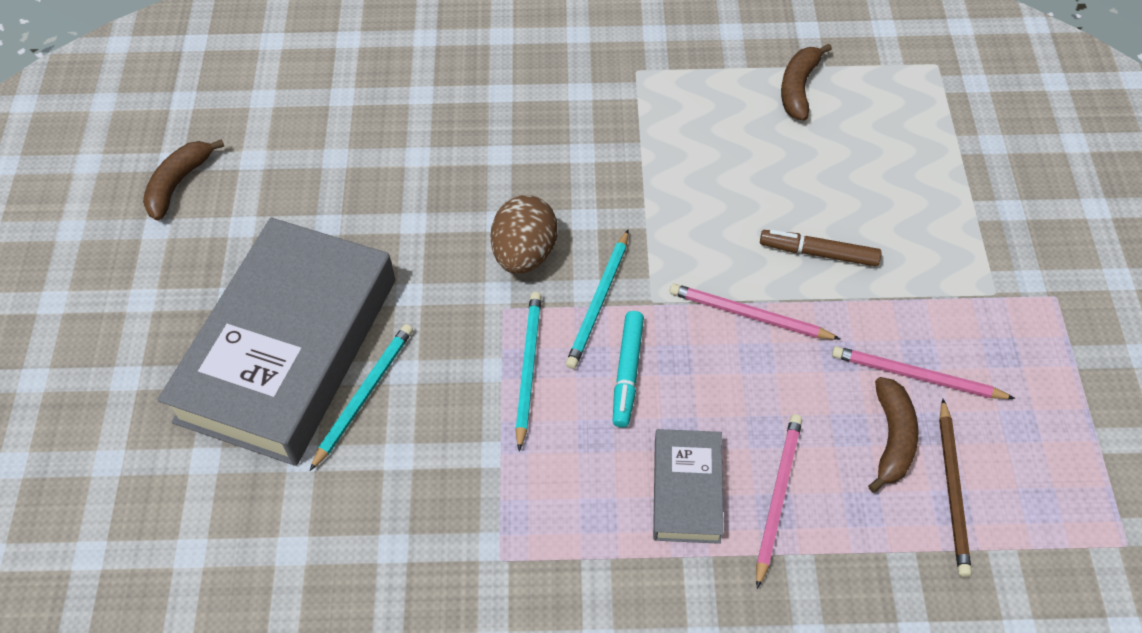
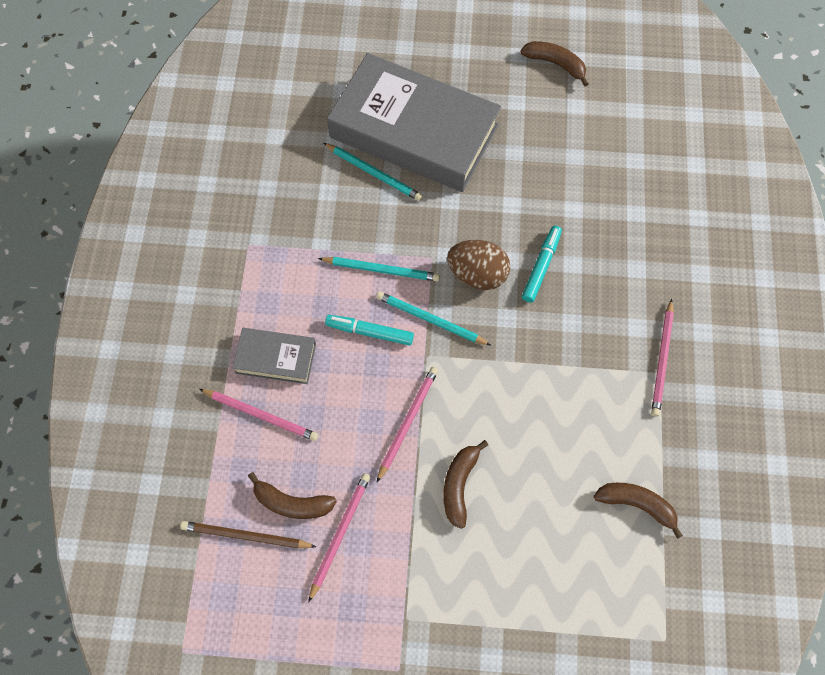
camera: 95 degrees right, 10 degrees up
(506, 186) = (541, 267): none -> turquoise marker
(618, 68) = (662, 359): none -> pink pencil
(818, 253) = (459, 485): brown marker -> brown banana

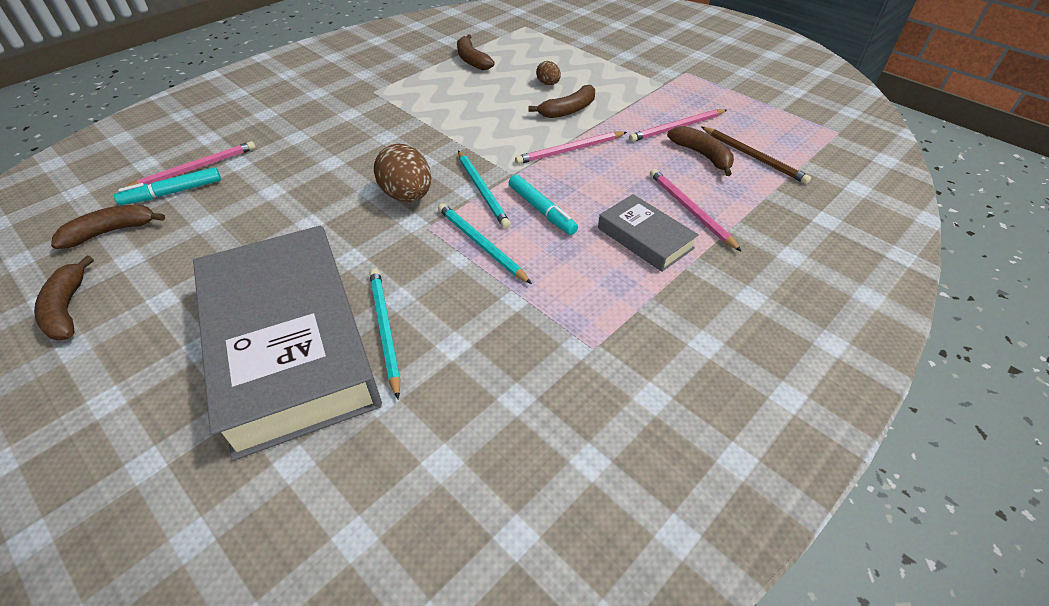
camera: 140 degrees left, 20 degrees down
(519, 520) = (548, 84): none -> brown egg
(541, 267) = (354, 173): turquoise marker -> turquoise marker (173, 192)
(617, 111) = (111, 232): none -> brown banana
(662, 359) = (361, 95): pink pencil -> pink pencil (194, 169)

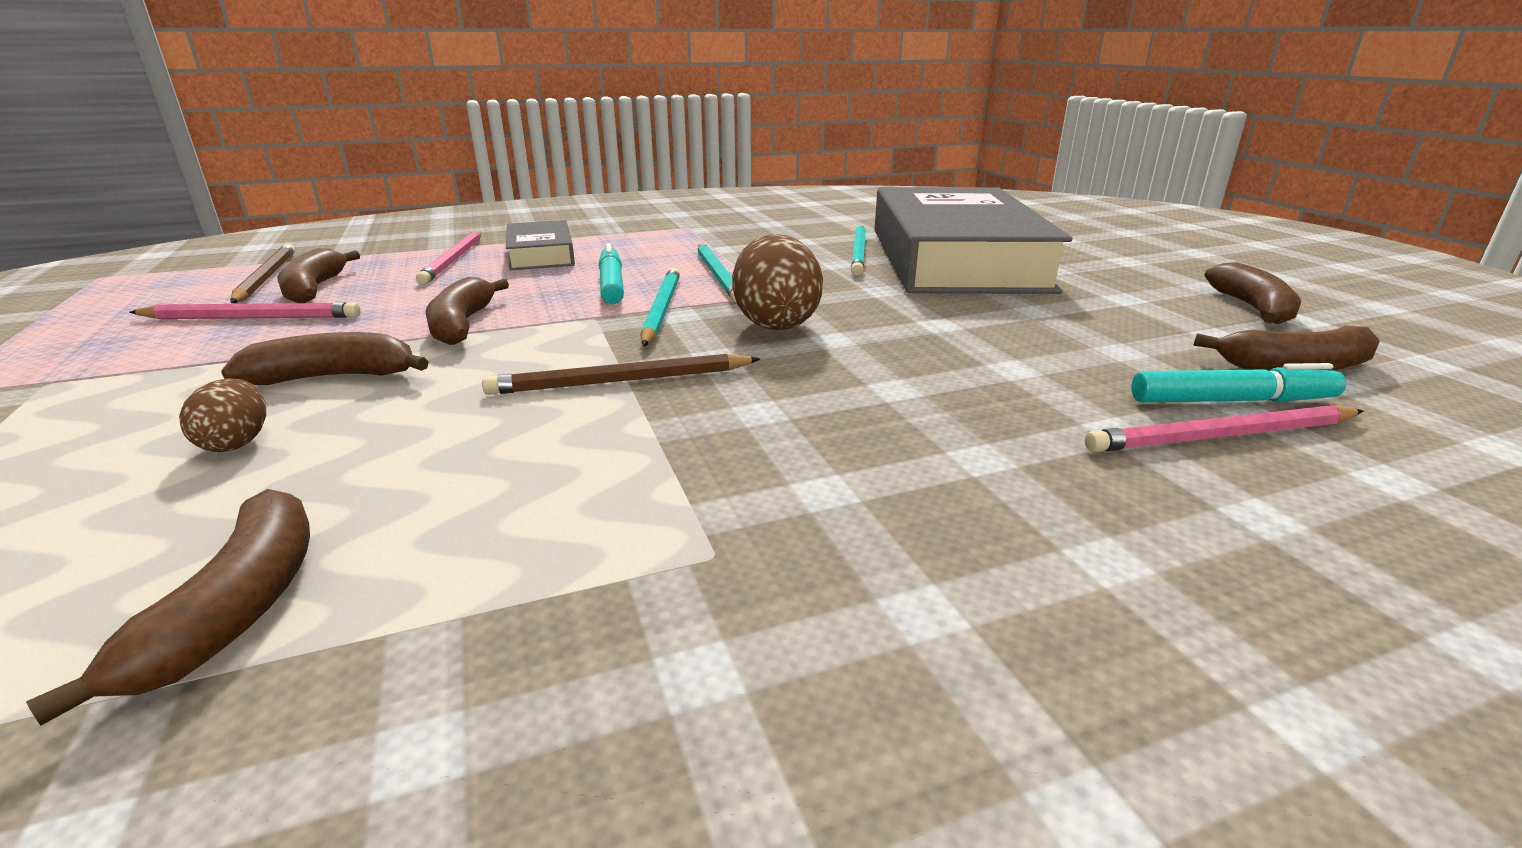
camera: 155 degrees left, 20 degrees down
(452, 136) = (622, 381): none -> brown pencil
(570, 150) = (462, 324): pink pencil -> brown banana

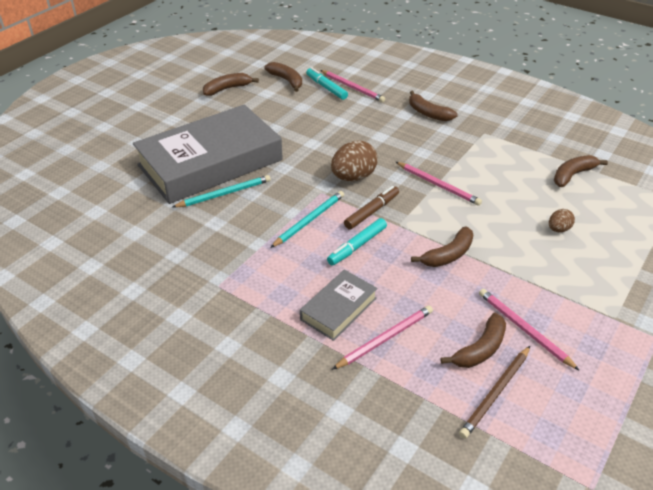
camera: 125 degrees left, 15 degrees up
(335, 377) = (516, 247): brown banana -> brown banana (428, 113)
(622, 381) = (438, 185): brown pencil -> pink pencil
(661, 310) = (372, 212): turquoise pencil -> brown marker

